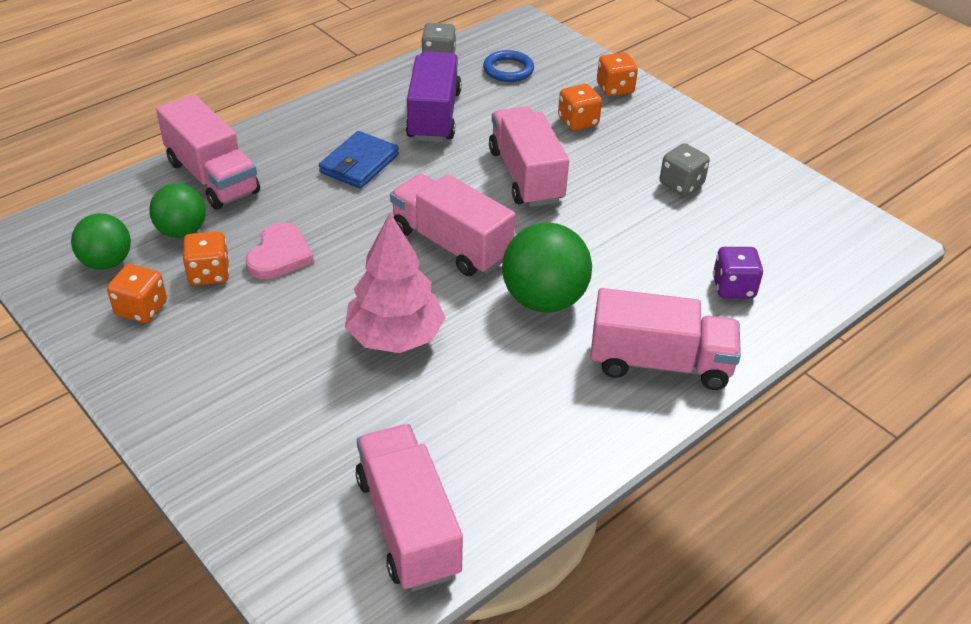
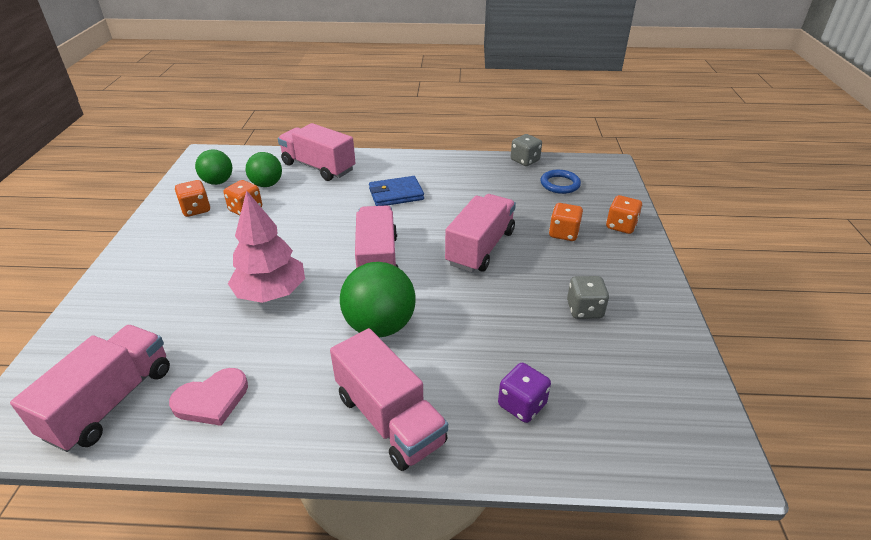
camera: 45 degrees right, 5 degrees down
(212, 177) = (318, 167): pink truck -> pink truck turned 120 degrees clockwise
(279, 255) = (288, 218): pink heart -> pink heart (212, 399)
(434, 116) = (475, 189): purple truck -> none

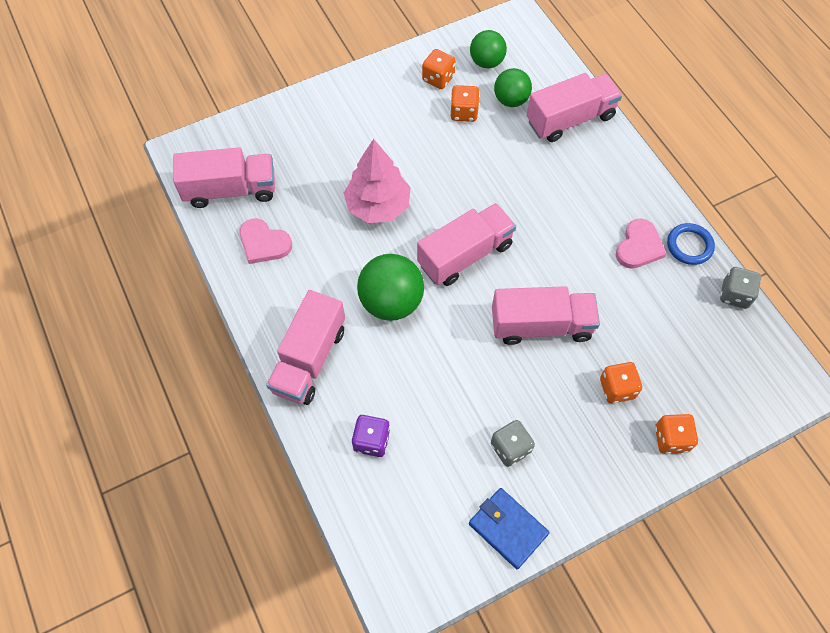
camera: 60 degrees right, 25 degrees up
(318, 167) = (570, 119): pink truck -> pink truck turned 60 degrees clockwise
(396, 194) = (574, 210): blue wallet -> blue wallet (508, 528)
(454, 180) = (639, 246): none -> pink heart
(560, 184) = (710, 350): blue ring -> blue ring (689, 246)

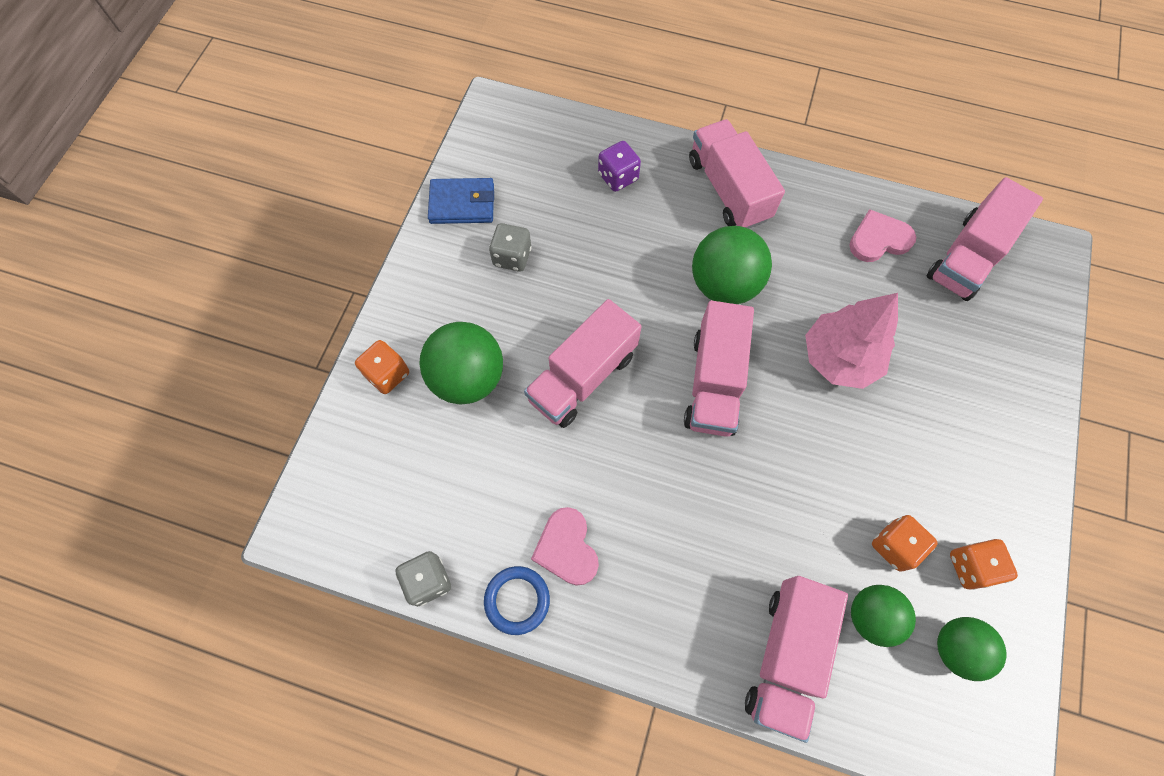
camera: 135 degrees right, 5 degrees up
(617, 388) = (468, 378): orange dice -> green ball

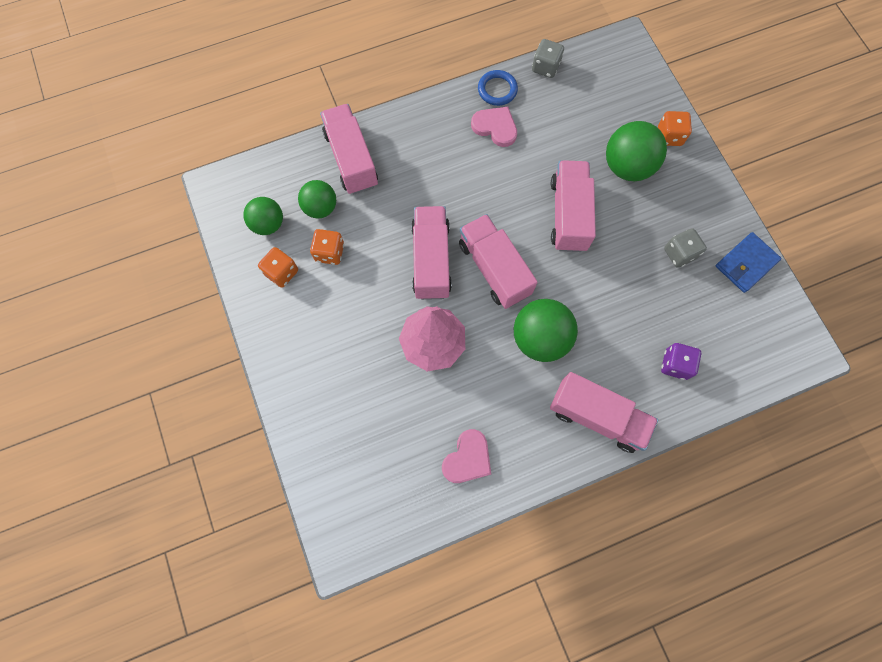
camera: 140 degrees right, 5 degrees up
(967, 257) = (398, 494): pink truck -> pink truck (431, 260)

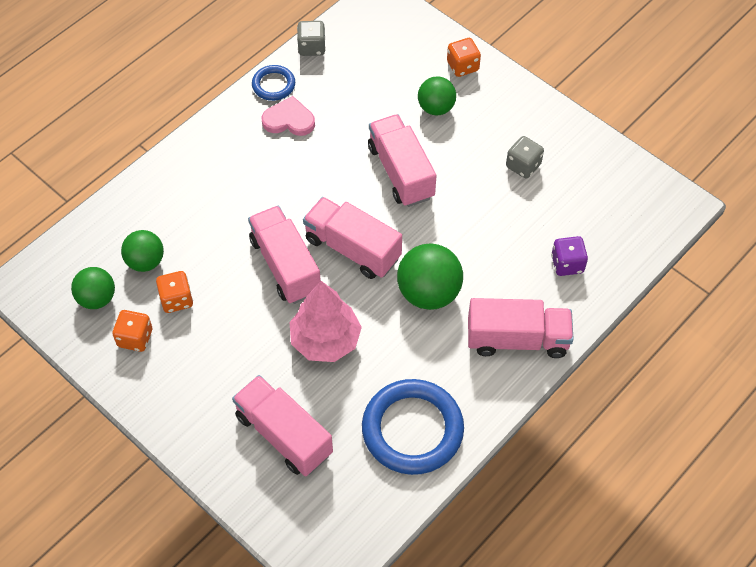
camera: 25 degrees left, 15 degrees down
(351, 159) = (155, 204): pink truck -> pink truck (284, 435)
(467, 458) = (412, 429): pink heart -> blue ring
(627, 167) = (436, 108): green ball -> green ball, size x0.65
(745, 264) = (588, 151): blue wallet -> none

